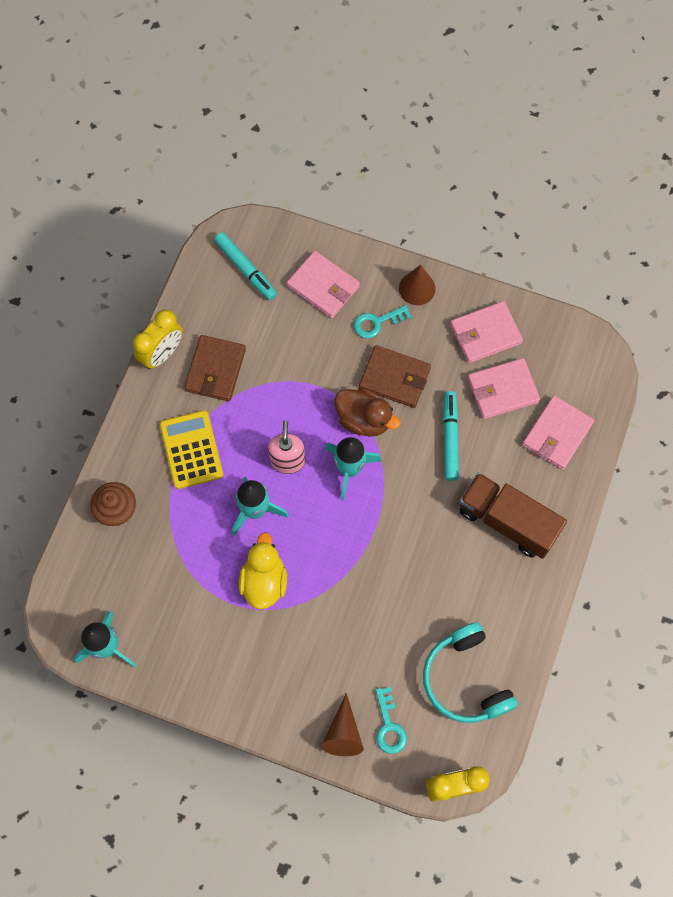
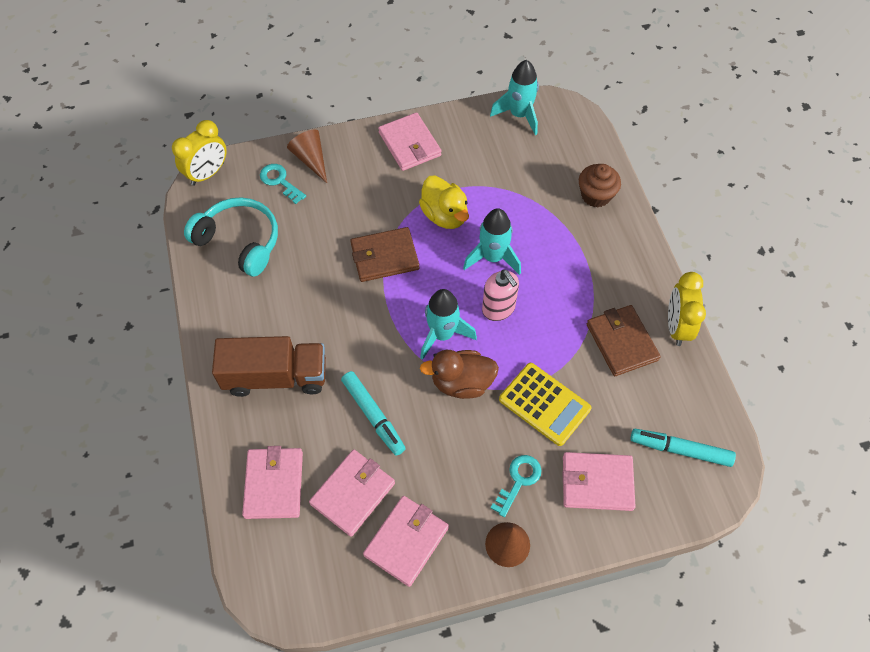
camera: 145 degrees right, 10 degrees down
(191, 450) = (582, 269): yellow calculator -> yellow calculator (544, 404)
(237, 685) = (409, 144): none -> pink wallet
(394, 378) = (462, 437): brown wallet -> brown wallet (384, 257)

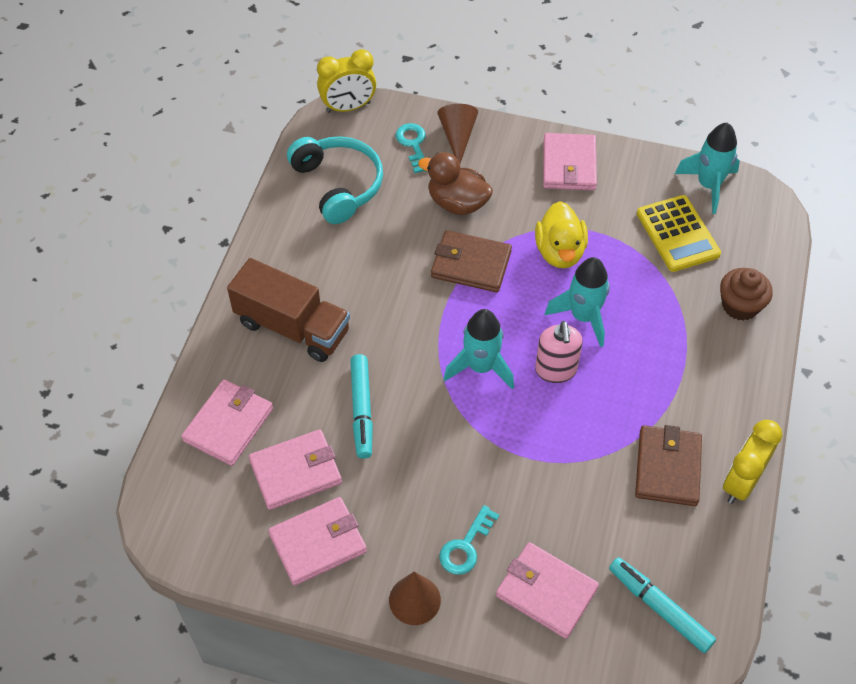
camera: 30 degrees right, 5 degrees down
(461, 383) = (469, 423): brown duck -> brown duck (457, 203)
(518, 481) = (466, 546): turquoise key -> turquoise key turned 150 degrees clockwise
(544, 404) = (542, 487): yellow calculator -> yellow calculator (677, 234)

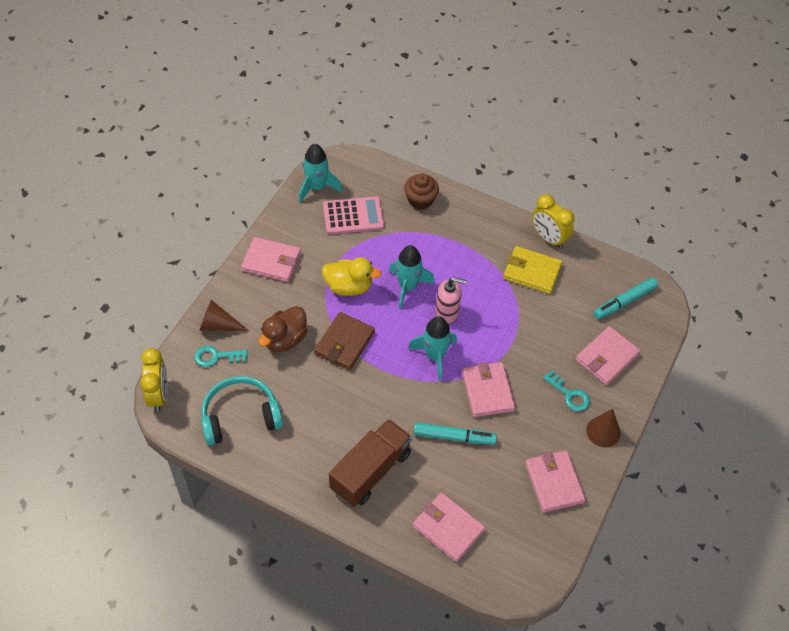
camera: 80 degrees left, 0 degrees up
(295, 472) = (496, 488): pink wallet -> pink wallet (487, 391)
(667, 468) = (532, 272): brown wallet -> yellow wallet
(677, 234) = (353, 216): yellow calculator -> pink calculator

